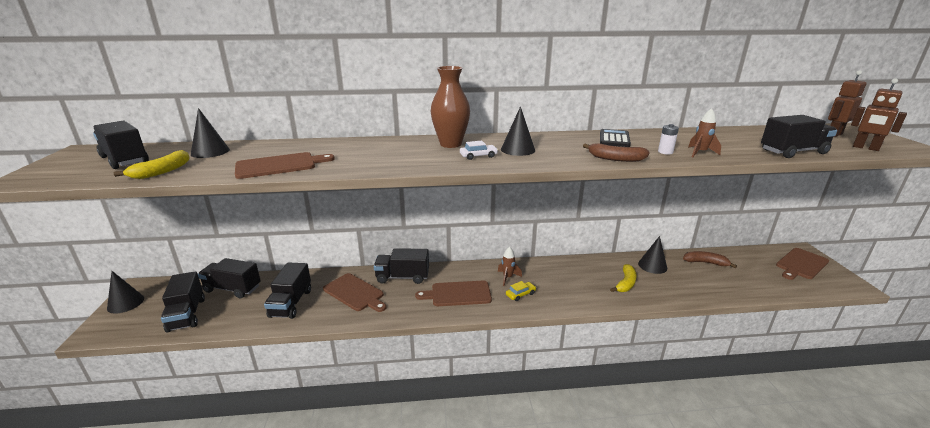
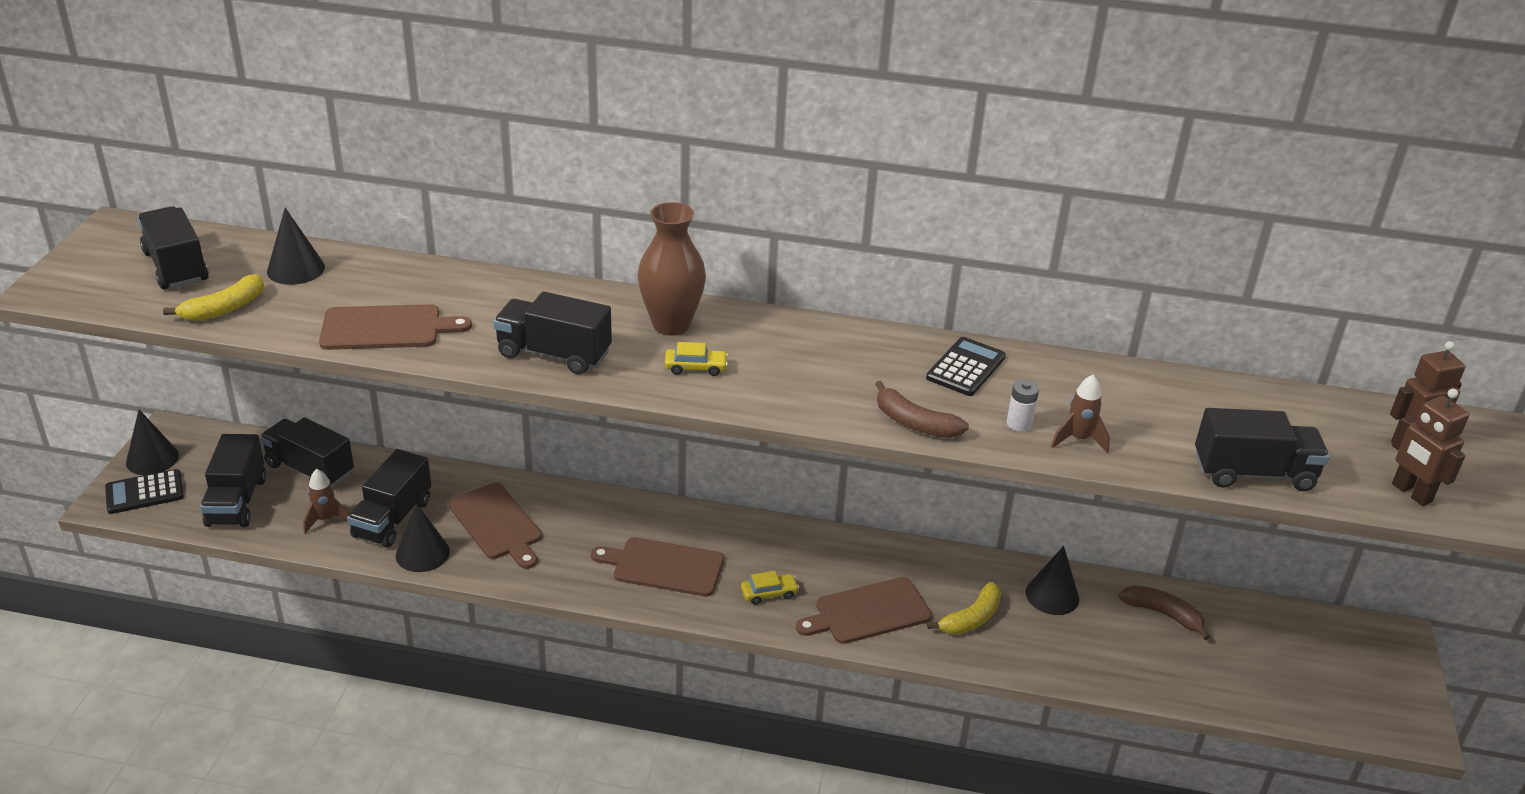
camera: 15 degrees right, 10 degrees up
(121, 322) = (144, 493): none -> black calculator
(402, 277) = (586, 511): black truck -> black truck (554, 354)
(478, 156) = (695, 367): white car -> yellow car
(507, 277) = (766, 555): brown rocket -> brown rocket (326, 519)
(518, 149) = (772, 363): black cone -> black cone (422, 553)
(801, 264) = (1358, 664): brown cutting board -> brown cutting board (868, 612)

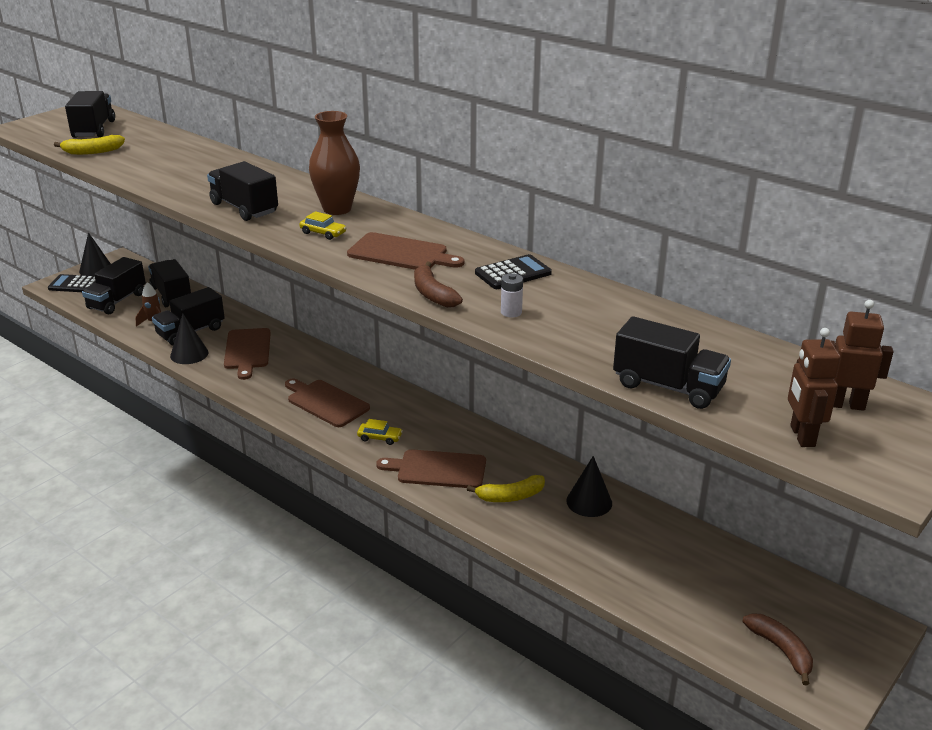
camera: 30 degrees right, 5 degrees down
(296, 269) = (154, 141): black cone -> none
(386, 328) = (165, 177): brown cutting board -> brown cutting board (401, 253)
(1078, 439) = (546, 332): brown rocket -> none
(1163, 614) = (671, 542): brown banana -> brown banana (781, 650)

